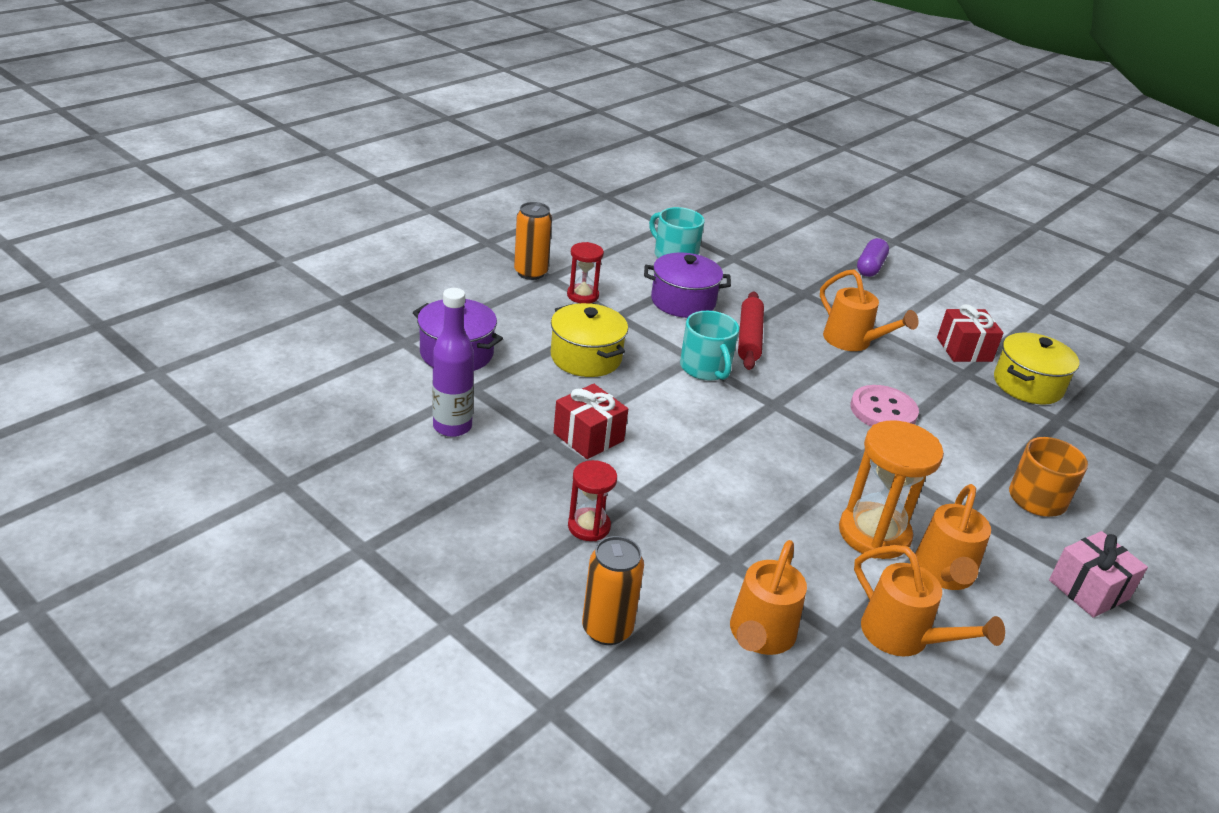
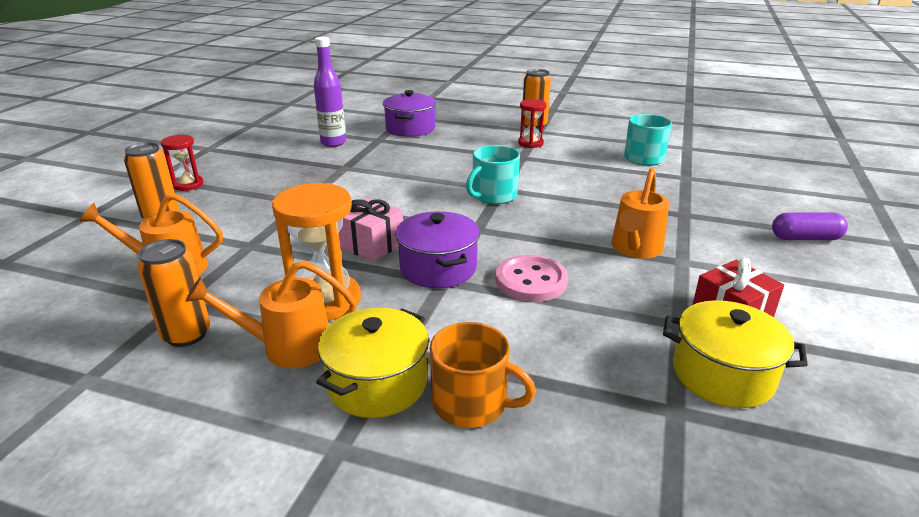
camera: 70 degrees right, 5 degrees down
(586, 357) = (452, 158): yellow pot -> yellow pot (377, 383)
(588, 437) = (359, 176): red gift -> none
(589, 526) = (261, 194): red hourglass -> red hourglass (188, 185)
(683, 301) = (578, 172): purple pot -> purple pot (438, 268)
(749, 338) = (564, 203): red rolling pin -> none
(904, 637) = (186, 334): orange watering can -> orange can
(1088, 589) = (315, 461): pink gift -> pink gift (372, 245)

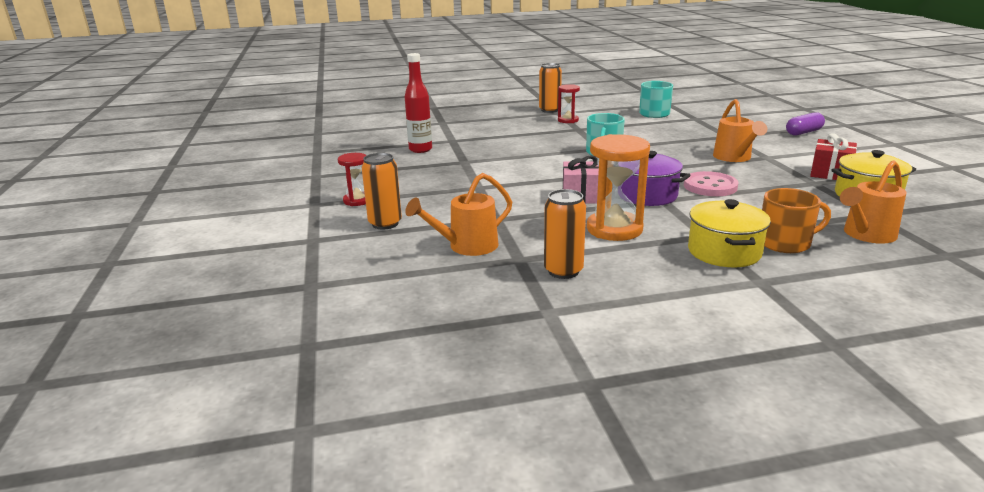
camera: 30 degrees left, 5 degrees down
(286, 347) = (640, 255): orange watering can -> orange watering can (865, 235)
(333, 143) = (420, 149): purple bottle -> red bottle
(410, 129) = (463, 129): purple pot -> none

